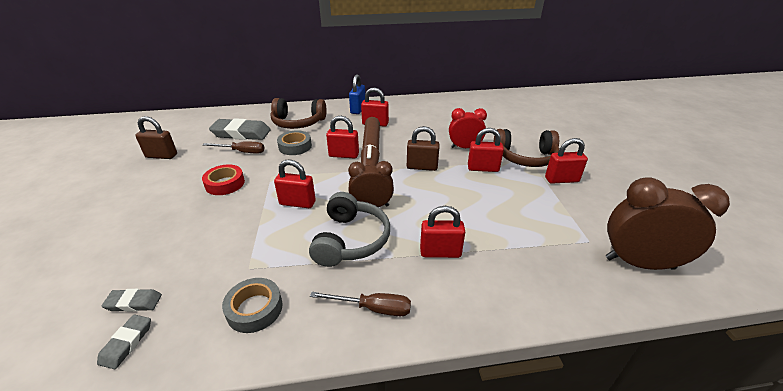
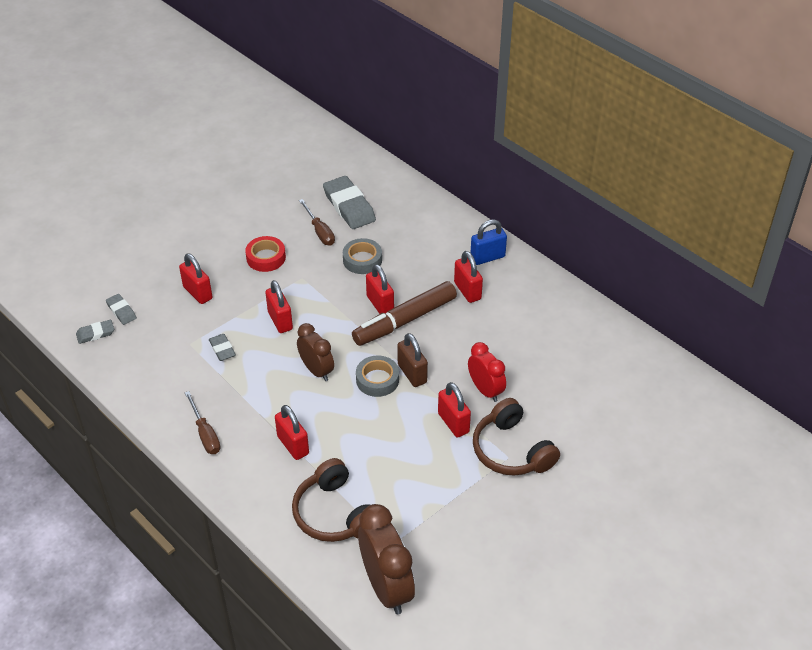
camera: 55 degrees right, 10 degrees up
(161, 156) = (267, 187): brown padlock -> none
(254, 309) = (159, 373): grey tape -> grey tape (377, 380)
(283, 249) = (222, 349): none -> grey eraser
(298, 122) = (409, 231): brown headphones -> brown headphones (334, 513)
(350, 240) = (263, 382): grey headphones -> none
(561, 180) = (489, 496): red padlock -> red padlock (197, 293)

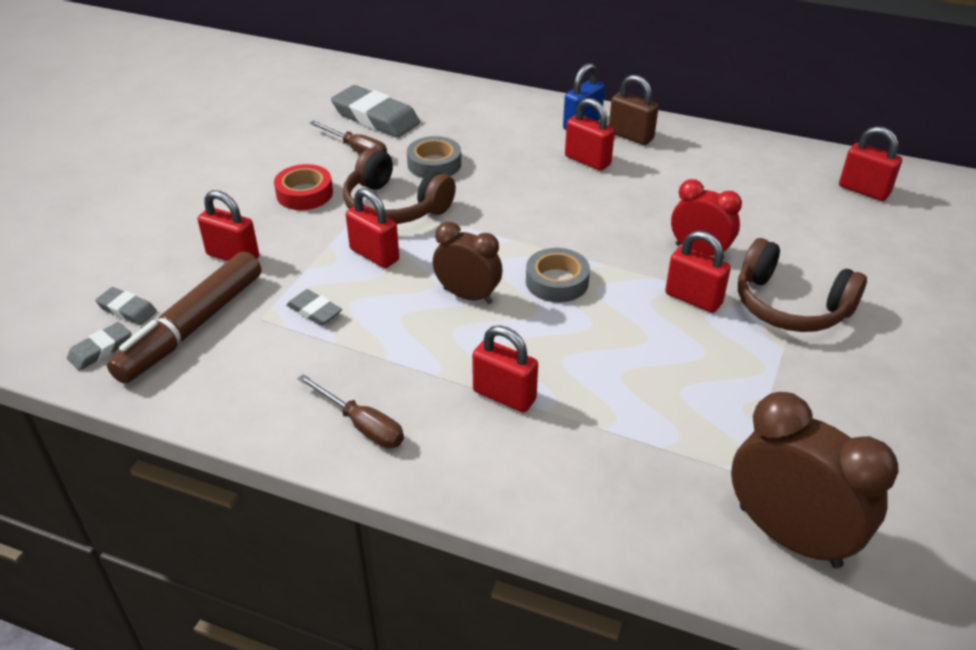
camera: 25 degrees left, 5 degrees down
(334, 513) = (633, 463): brown headphones -> brown headphones (394, 206)
(380, 304) = (493, 201): red padlock -> red padlock (863, 190)
(405, 320) = (538, 209): brown marker -> brown marker (192, 327)
(412, 373) = (595, 261): brown padlock -> brown padlock (631, 136)

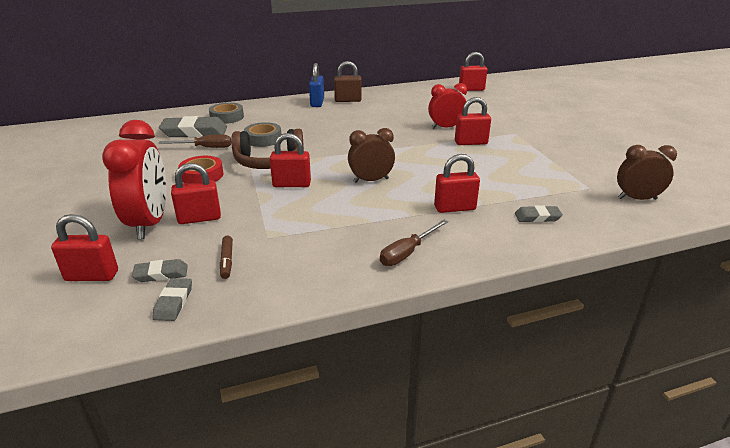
camera: 40 degrees left, 10 degrees down
(187, 238) = (150, 223): none -> red clock
(192, 327) = (227, 261): brown marker -> brown marker, size x0.41
(314, 311) = (296, 220): grey eraser -> grey eraser (537, 217)
(362, 425) = (407, 252): brown screwdriver -> brown screwdriver turned 135 degrees clockwise
(557, 281) = (404, 159): grey tape -> grey tape (227, 117)
(587, 160) = (342, 114): red padlock -> red padlock (92, 276)
(789, 536) = (637, 198): brown clock -> brown clock, size x0.63
(790, 305) = (509, 131): brown headphones -> none

